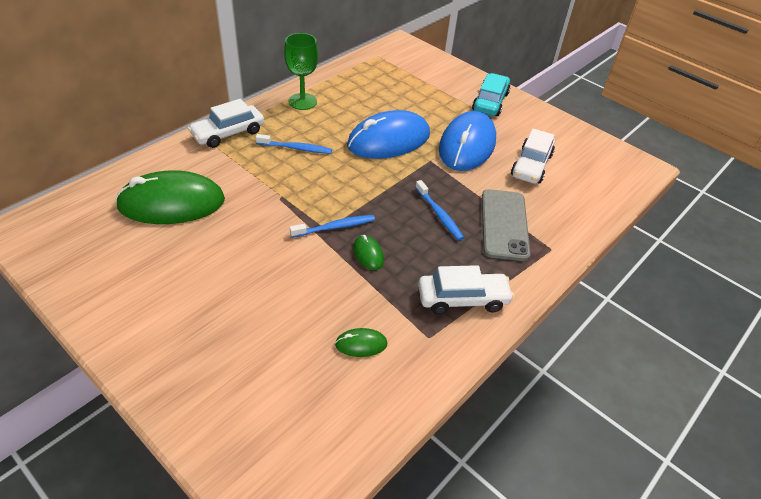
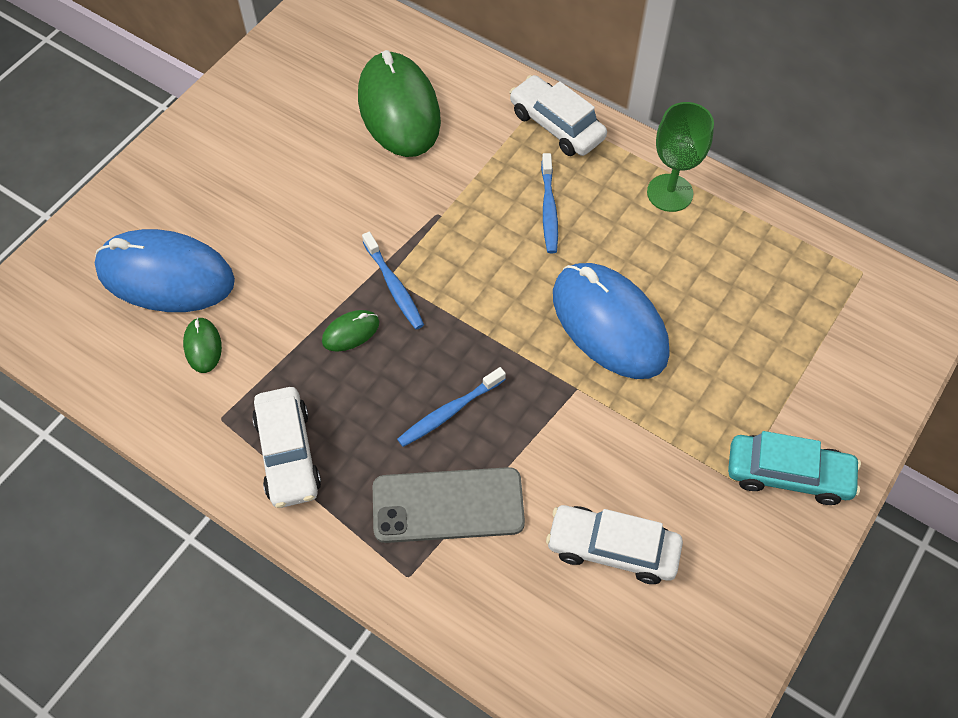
camera: 85 degrees right, 15 degrees up
(467, 145) = (636, 441): blue mouse -> blue mouse (166, 275)

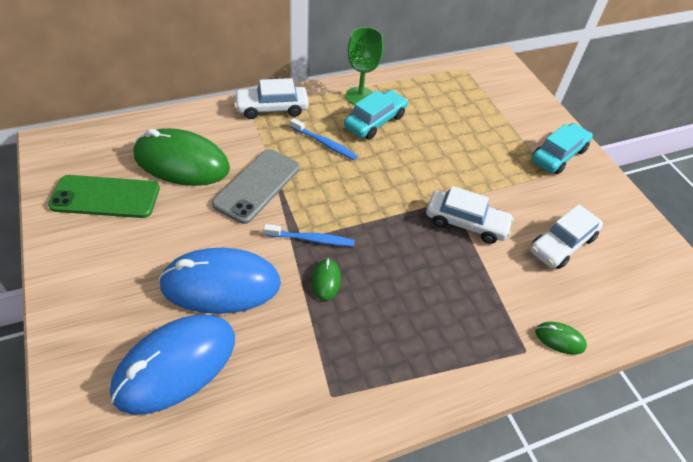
camera: 60 degrees left, 10 degrees down
(203, 346) = (261, 374): green mouse -> green mouse (559, 339)
(288, 454) = (392, 369): white car -> white car (466, 223)
(301, 88) = (105, 197): none -> green phone
(448, 505) = (489, 302): grey phone -> grey phone (257, 185)
(449, 412) = (424, 264): blue toothbrush -> none
(609, 323) = (421, 164): blue mouse -> blue mouse (221, 284)
(638, 235) = (375, 121): none -> turquoise car

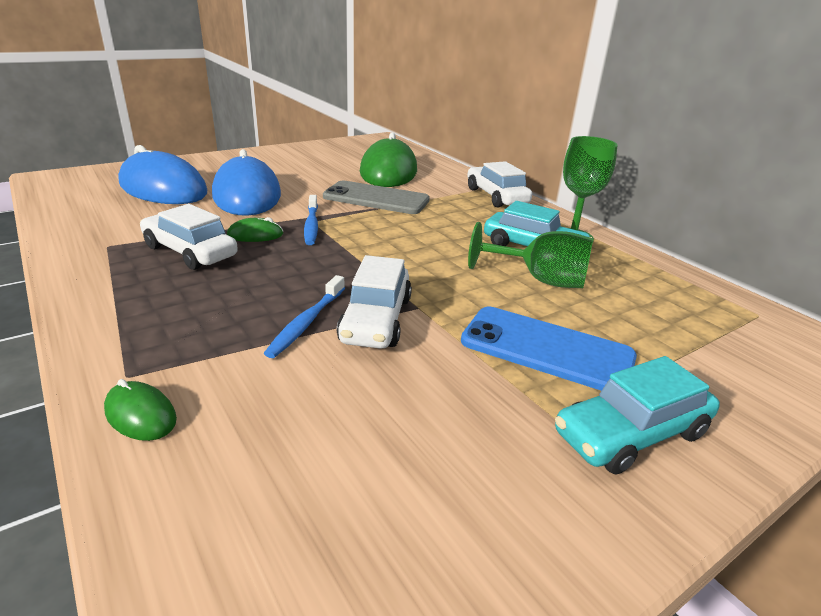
camera: 80 degrees right, 20 degrees down
(105, 197) = (334, 155): green phone -> none
(324, 143) = (464, 223): blue toothbrush -> blue toothbrush (306, 322)
(421, 134) = (540, 280): none -> green goblet
(497, 159) = (546, 349): none -> blue phone
(558, 155) = (631, 433): turquoise car -> turquoise car turned 120 degrees clockwise
(559, 339) = (141, 414): green mouse -> green mouse turned 60 degrees counterclockwise
(562, 244) = (366, 427): white car -> white car (190, 251)

